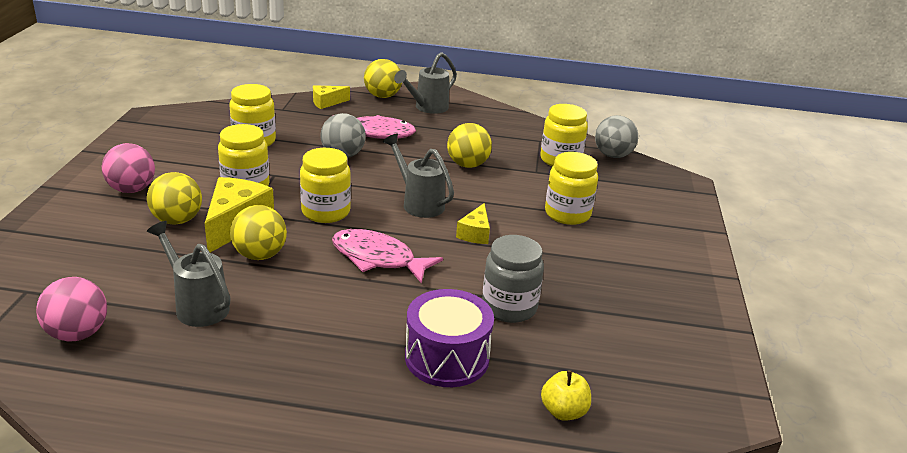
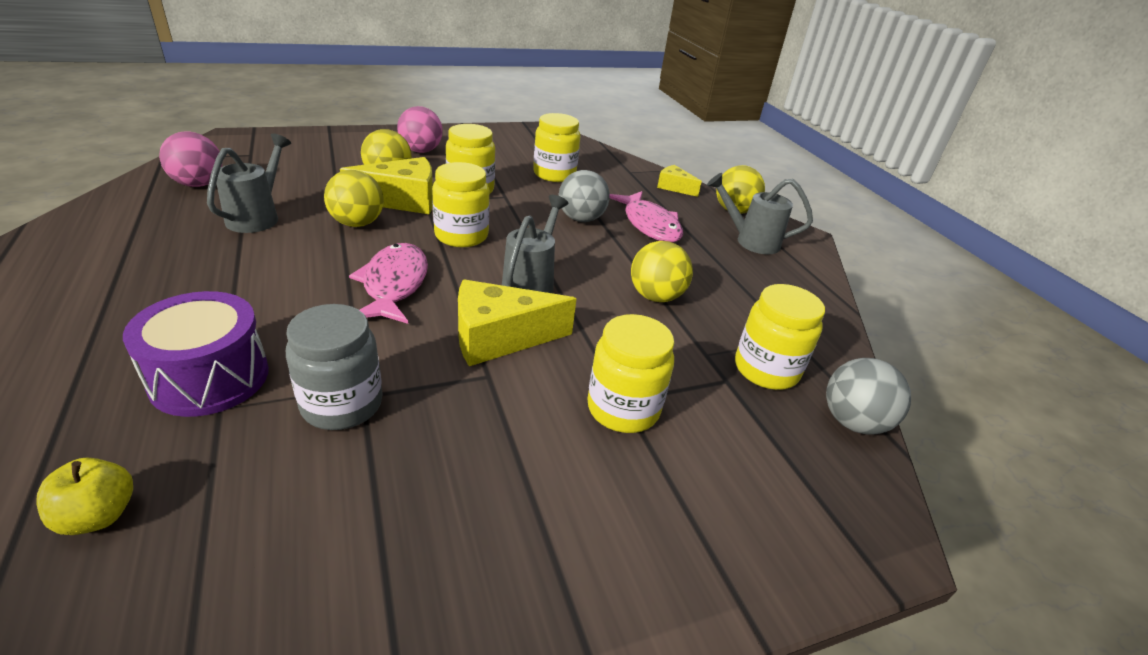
camera: 60 degrees right, 5 degrees up
(475, 233) = (499, 338): yellow cheese -> yellow cheese, size x1.79

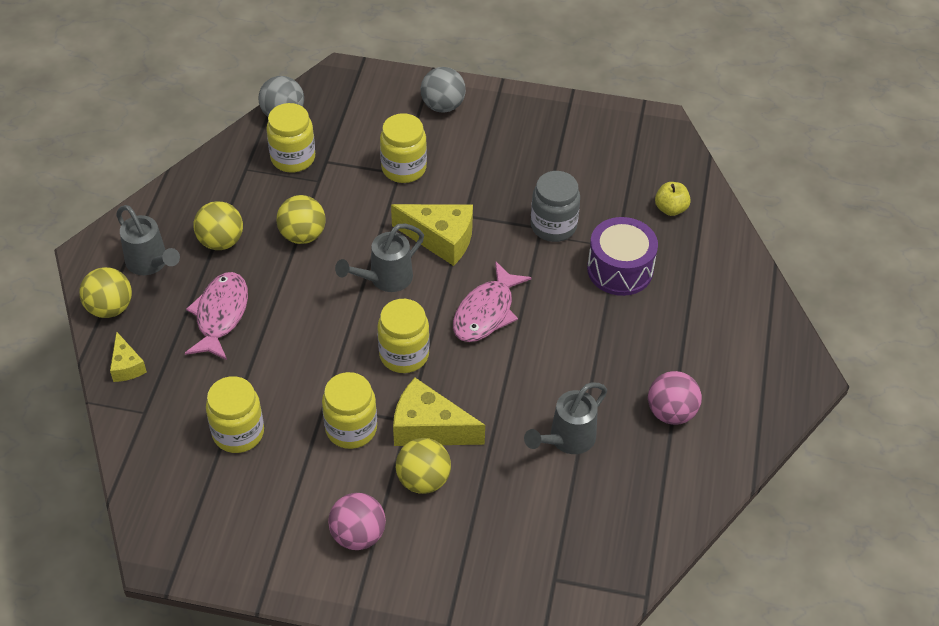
camera: 145 degrees left, 15 degrees up
(198, 184) = (613, 520): pink ball -> pink ball (671, 412)
(357, 223) = (485, 402): yellow ball -> yellow ball (221, 241)
(581, 219) = (278, 344): grey ball -> grey ball (443, 106)

